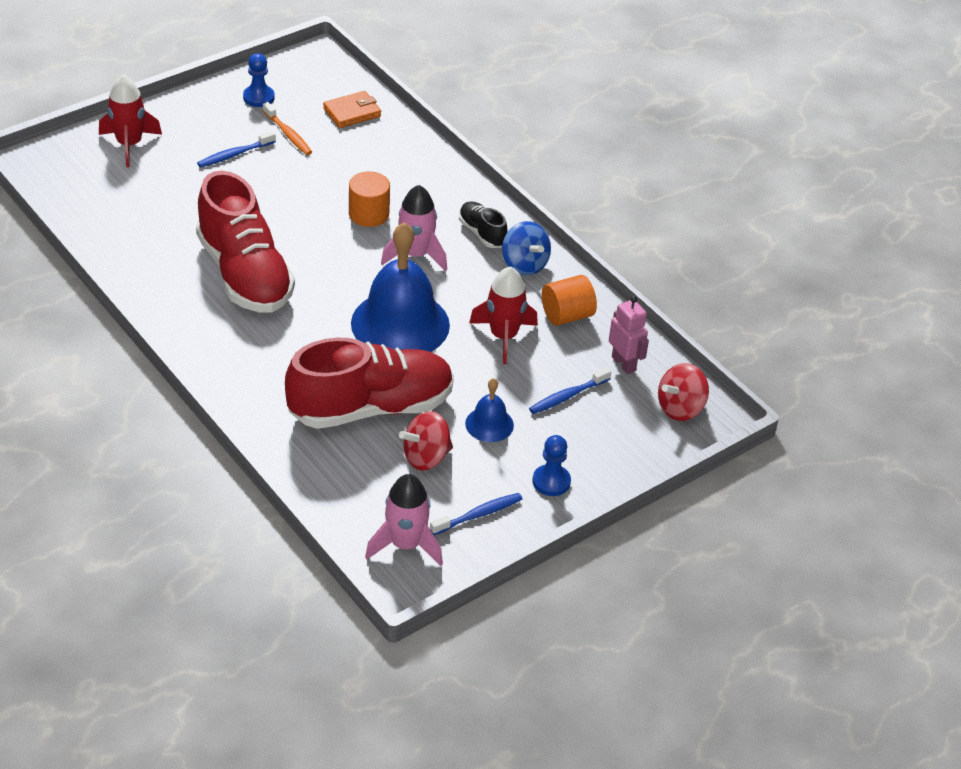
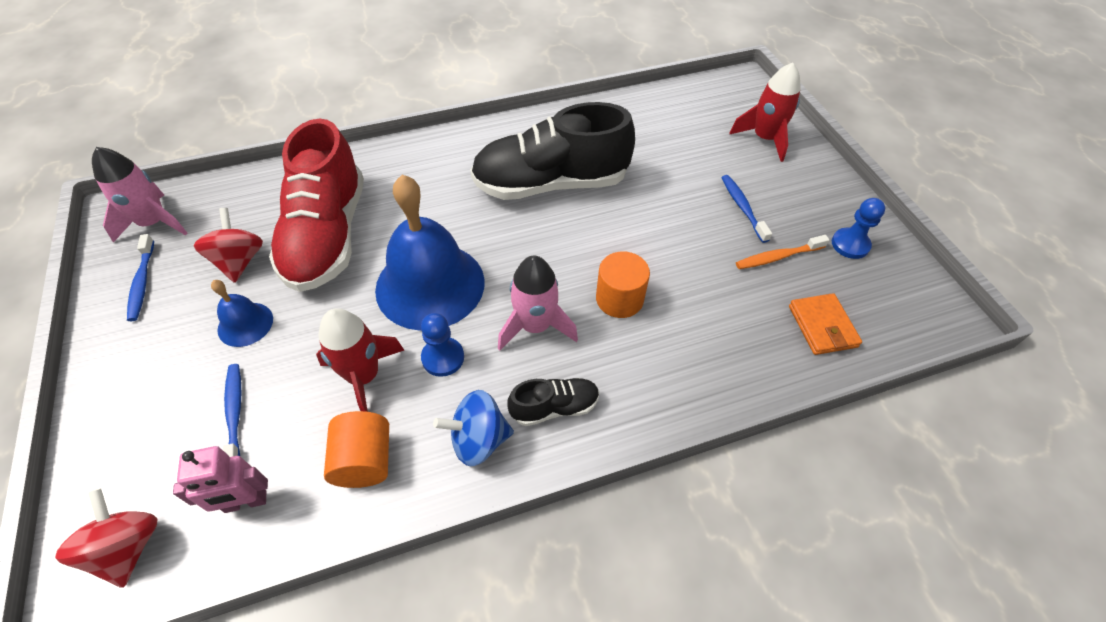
camera: 110 degrees right, 10 degrees up
(244, 274) = (550, 184): red shoe -> black shoe
(551, 481) = (132, 356): blue pawn -> blue pawn (443, 358)

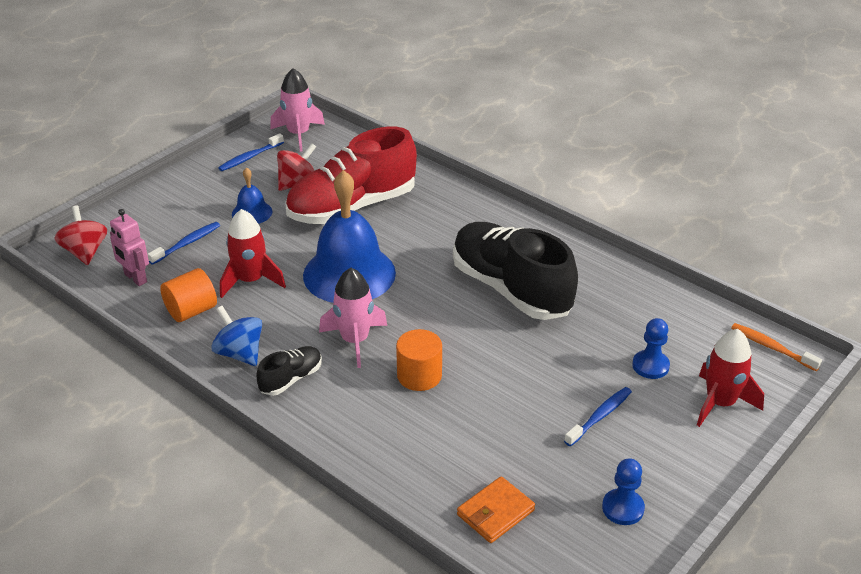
camera: 60 degrees right, 15 degrees down
(128, 547) = (85, 252): red spinning top -> red spinning top turned 60 degrees counterclockwise
(443, 358) = (292, 308): blue pawn -> blue pawn (650, 366)
(554, 407) = (291, 379): black shoe -> black shoe turned 90 degrees counterclockwise
(777, 257) = (556, 459): orange toothbrush -> orange toothbrush (771, 347)

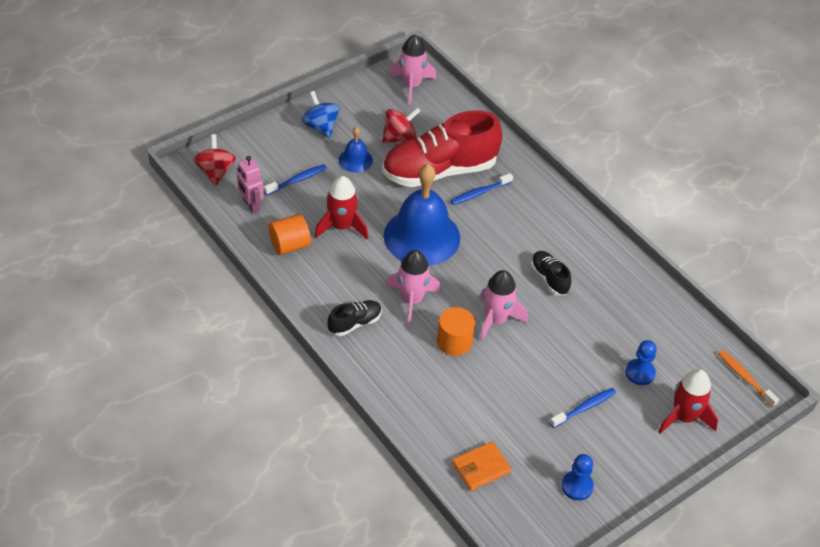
camera: 10 degrees right, 10 degrees up
(240, 353) = (320, 292): blue spinning top -> blue spinning top (320, 127)
(250, 157) = (365, 102): blue toothbrush -> blue toothbrush (479, 193)
(462, 342) = (496, 319): none -> pink rocket
(511, 289) = (549, 278): black shoe -> black shoe, size x0.45

